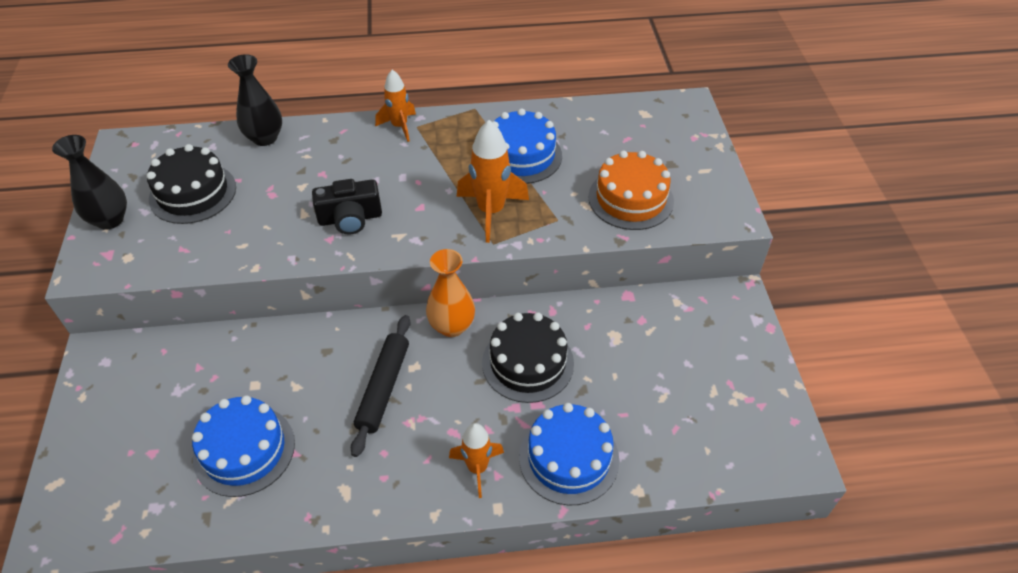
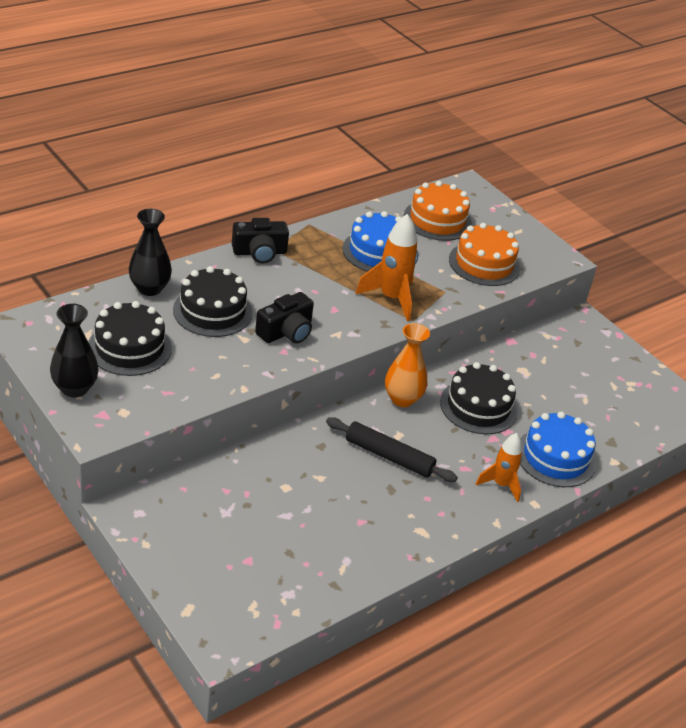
camera: 35 degrees left, 10 degrees down
(244, 450) = (321, 532): blue cake -> none
(300, 176) = (212, 311): none -> black cake
(383, 388) = (389, 456): black rolling pin -> black rolling pin turned 45 degrees counterclockwise
(399, 126) = (259, 252): orange rocket -> black camera
(618, 135) = (437, 220): none -> orange cake

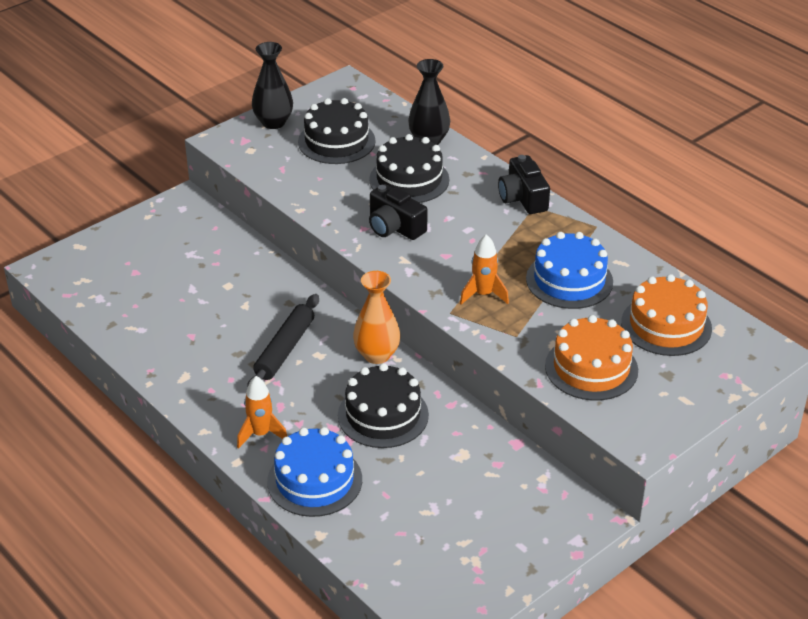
camera: 90 degrees right, 0 degrees up
(391, 298) = (483, 294): orange rocket -> orange rocket, size x0.65

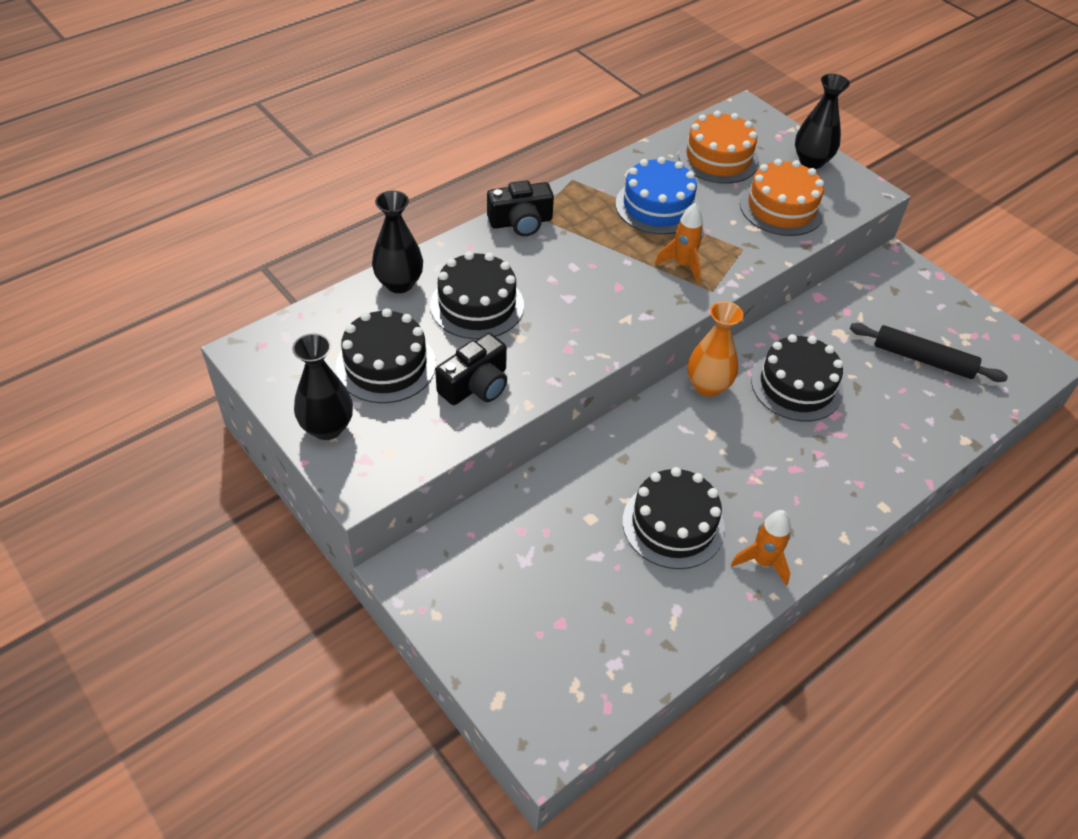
camera: 90 degrees left, 10 degrees up
(220, 329) = (673, 524): none -> black cake
(261, 434) = (840, 486): orange rocket -> orange rocket (762, 562)
(285, 349) = (704, 463): black rolling pin -> black rolling pin (923, 359)
(314, 480) = (897, 442): blue cake -> none
(394, 227) = (567, 322): black camera -> black camera (476, 385)
(685, 398) = (811, 161): none -> black vase

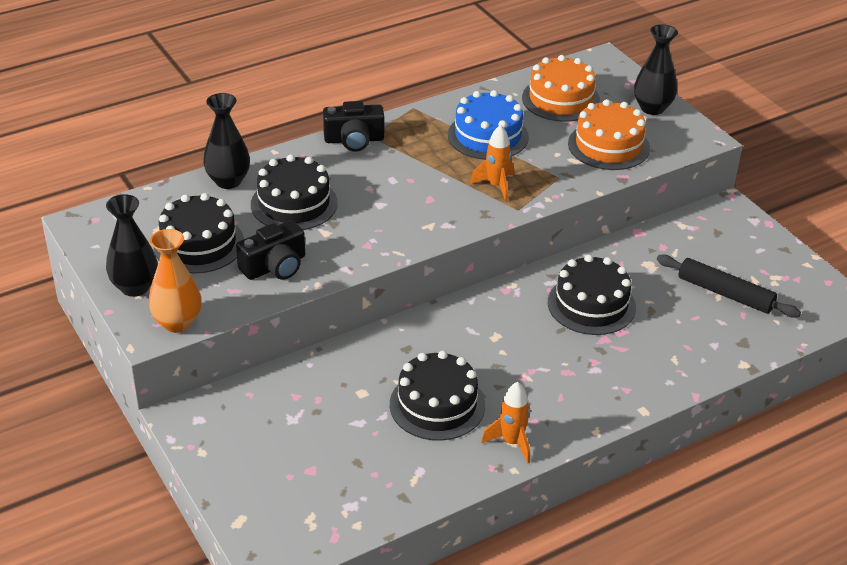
camera: 10 degrees right, 10 degrees down
(708, 386) = (505, 297): orange vase -> orange vase (177, 323)

